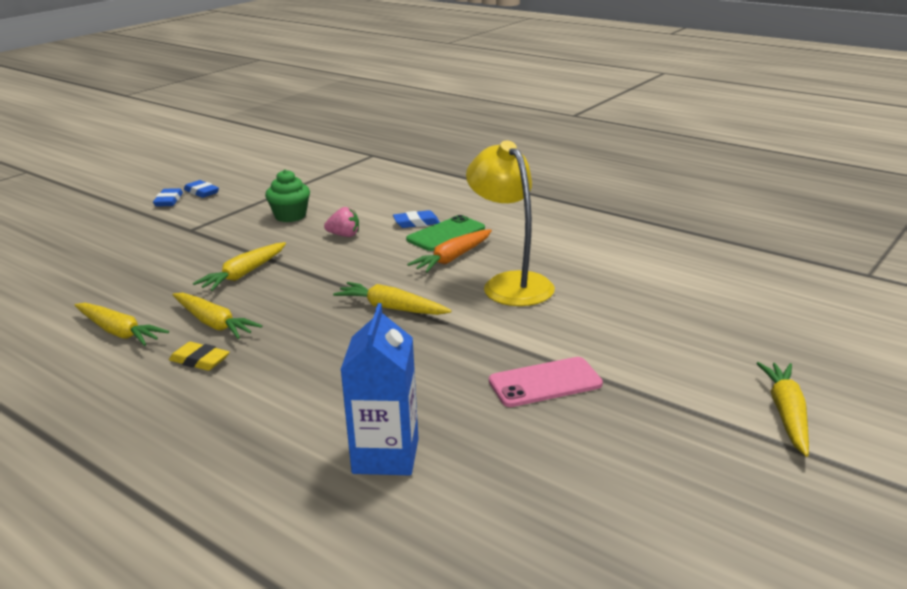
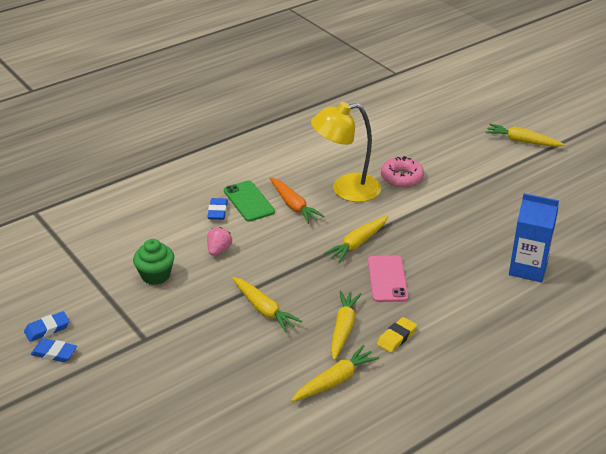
camera: 75 degrees left, 10 degrees up
(213, 323) = (343, 329): yellow carrot -> yellow carrot turned 45 degrees counterclockwise
(545, 383) = (472, 202): pink phone -> pink phone (387, 279)
(570, 317) = (402, 177): none -> pink donut

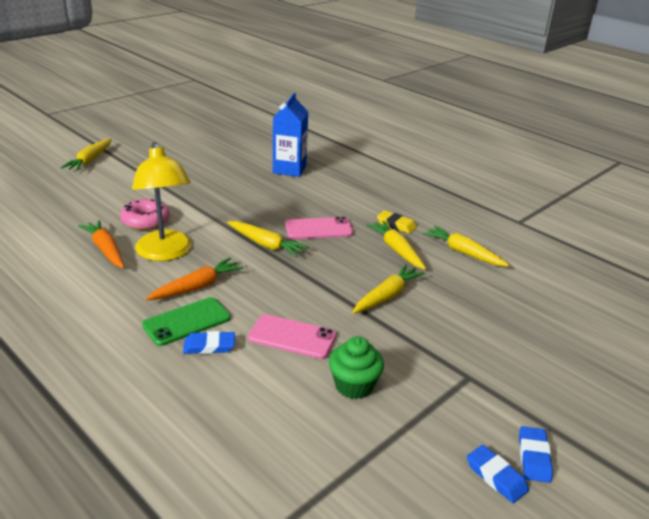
camera: 100 degrees left, 5 degrees down
(219, 250) = (292, 337): pink strawberry -> pink phone
(343, 329) = (396, 250): yellow carrot -> yellow carrot turned 60 degrees clockwise
(353, 161) = (106, 250): none -> orange carrot

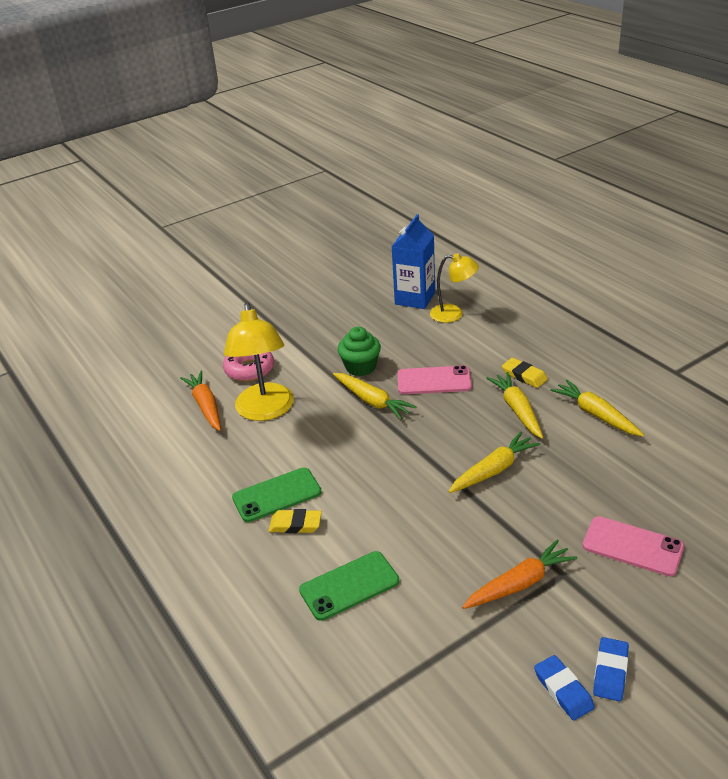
camera: 15 degrees right, 5 degrees up
(90, 160) = (200, 290): yellow carrot -> none
(197, 287) = (292, 453): orange carrot -> orange carrot (519, 583)
(209, 346) = (295, 524): blue eraser -> yellow eraser
(272, 397) = (349, 586): none -> green phone
(292, 337) = (381, 517): pink phone -> pink phone (632, 546)
(325, 180) = (453, 314): none -> yellow lamp
(354, 385) = (436, 577): green cupcake -> green cupcake (360, 367)

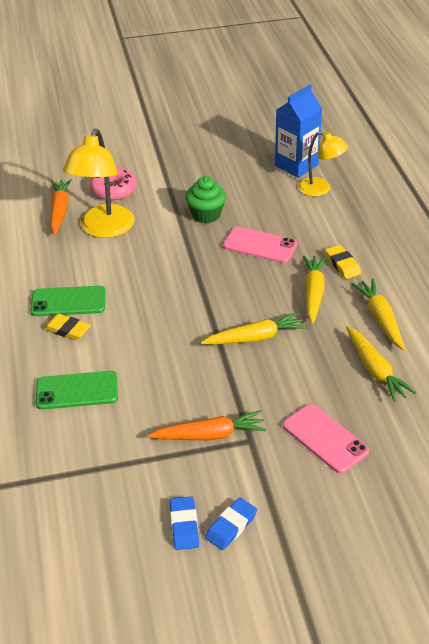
camera: 20 degrees right, 5 degrees up
(372, 401) = (195, 247): yellow carrot -> yellow carrot (375, 370)

